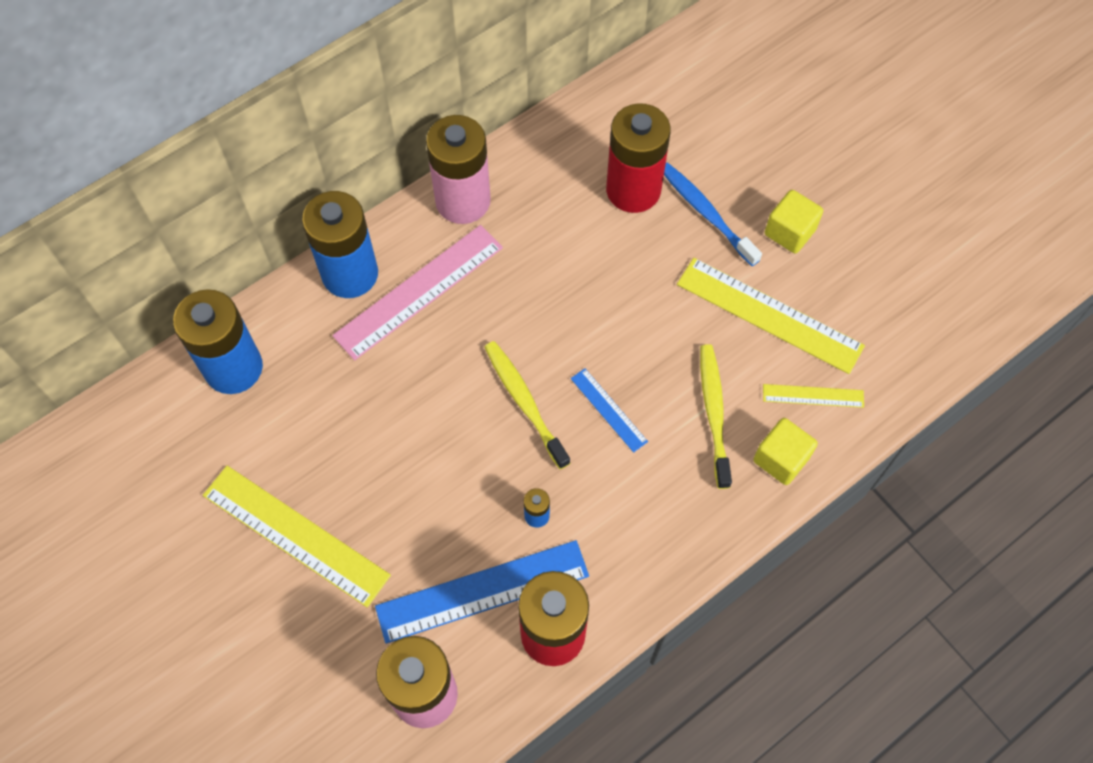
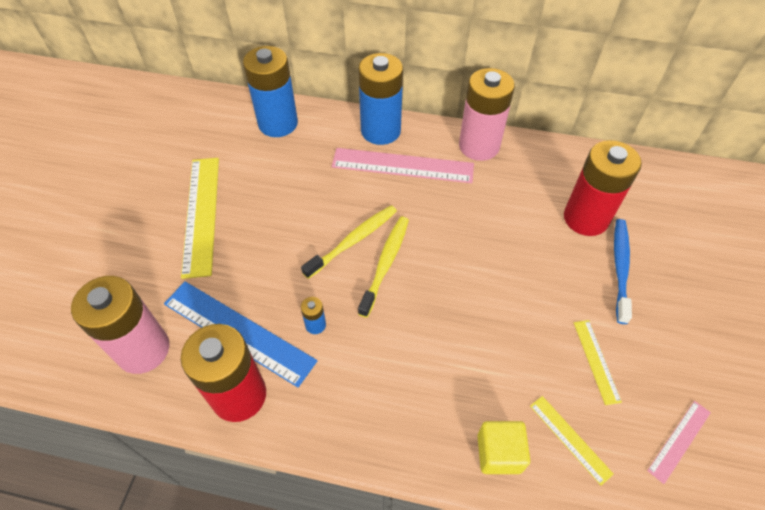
camera: 50 degrees right, 10 degrees down
(608, 410) = (426, 313): blue ruler -> none
(714, 413) = (487, 379): yellow toothbrush -> yellow toothbrush (353, 241)
(769, 315) = (596, 361): yellow ruler -> yellow ruler, size x0.51
(789, 232) = (669, 327): yellow cube -> none
(877, 319) = (679, 440): none -> pink ruler

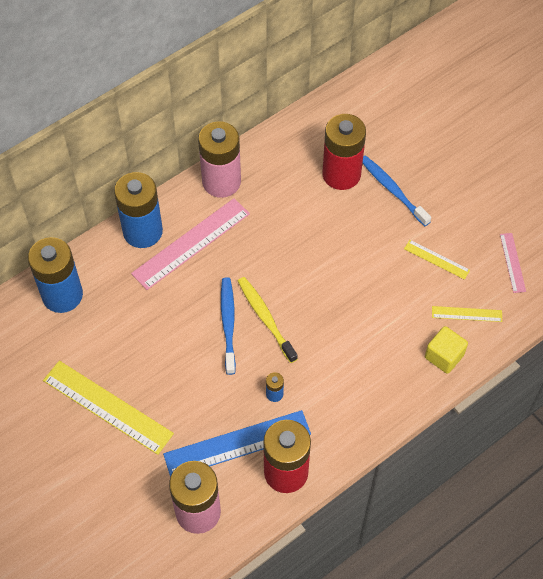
camera: 50 degrees left, 5 degrees up
(353, 241) = (228, 324): yellow toothbrush -> blue toothbrush

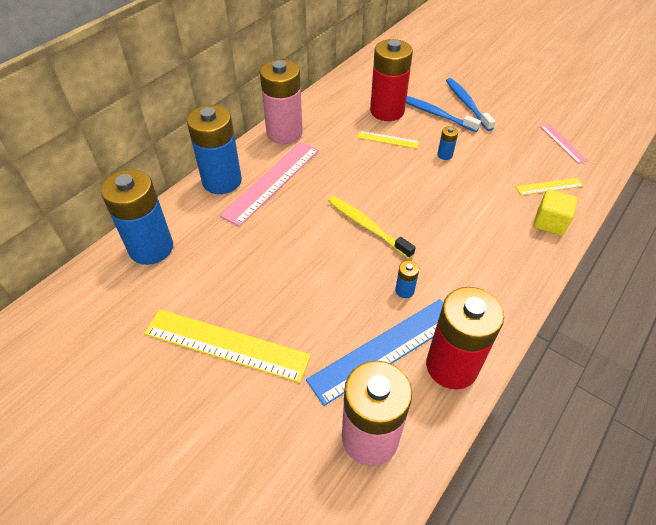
camera: 15 degrees left, 10 degrees down
(228, 324) = (332, 238): blue toothbrush -> blue toothbrush (467, 104)
(378, 249) = (444, 155): none -> blue battery
(436, 259) = (499, 153): yellow ruler -> yellow ruler (387, 139)

